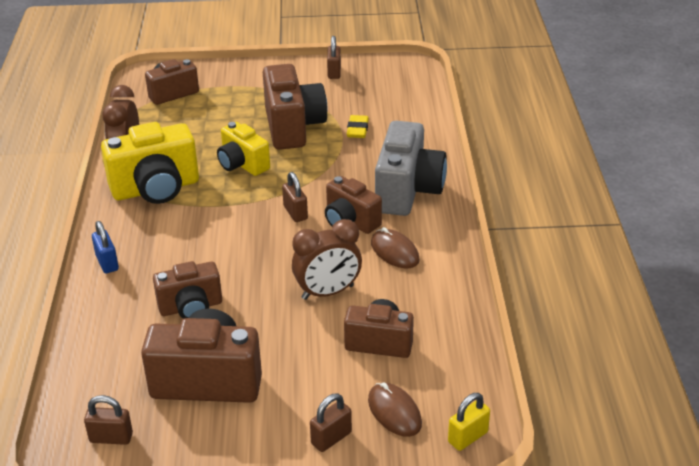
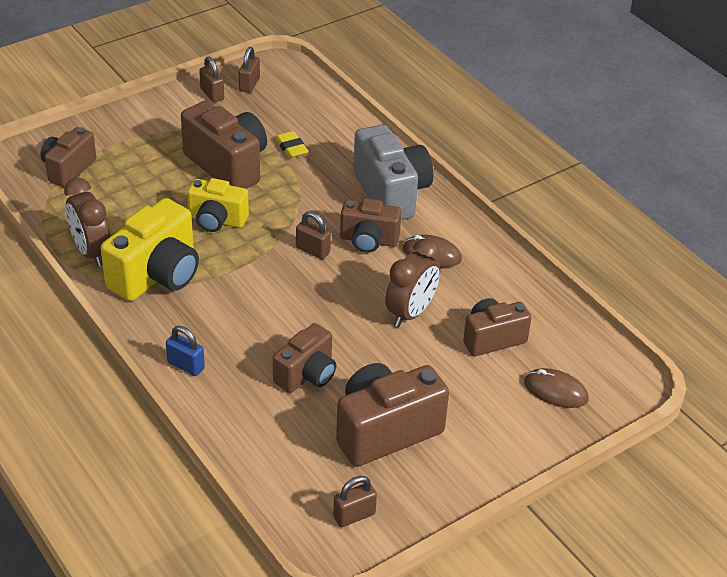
camera: 35 degrees left, 5 degrees up
(331, 438) = (528, 433): brown padlock -> brown padlock (249, 84)
(467, 437) = (625, 386): yellow padlock -> none

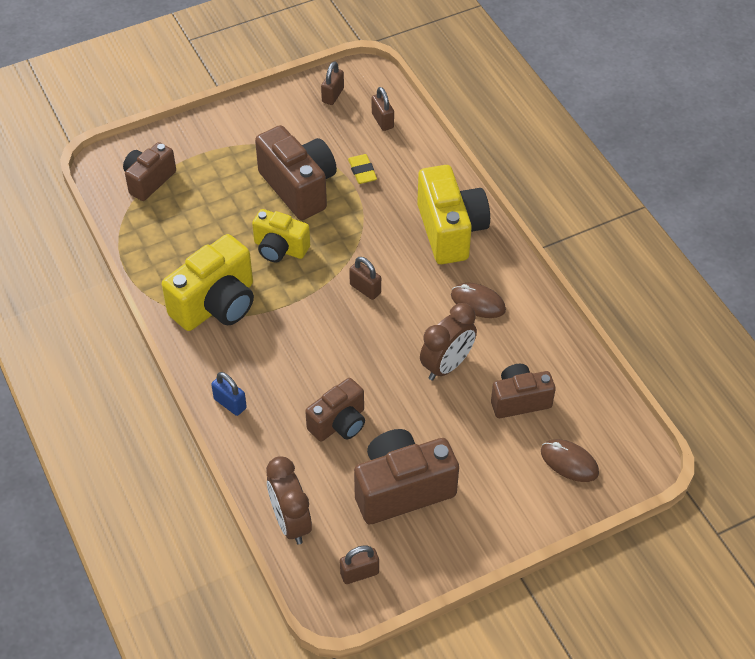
camera: 10 degrees right, 10 degrees up
(91, 252) = (159, 274): brown clock -> brown clock (290, 522)
(212, 94) = (295, 104): brown padlock -> brown padlock (382, 121)
(368, 240) = (420, 282): brown camera -> none
(391, 193) = (450, 231): grey camera -> yellow camera

